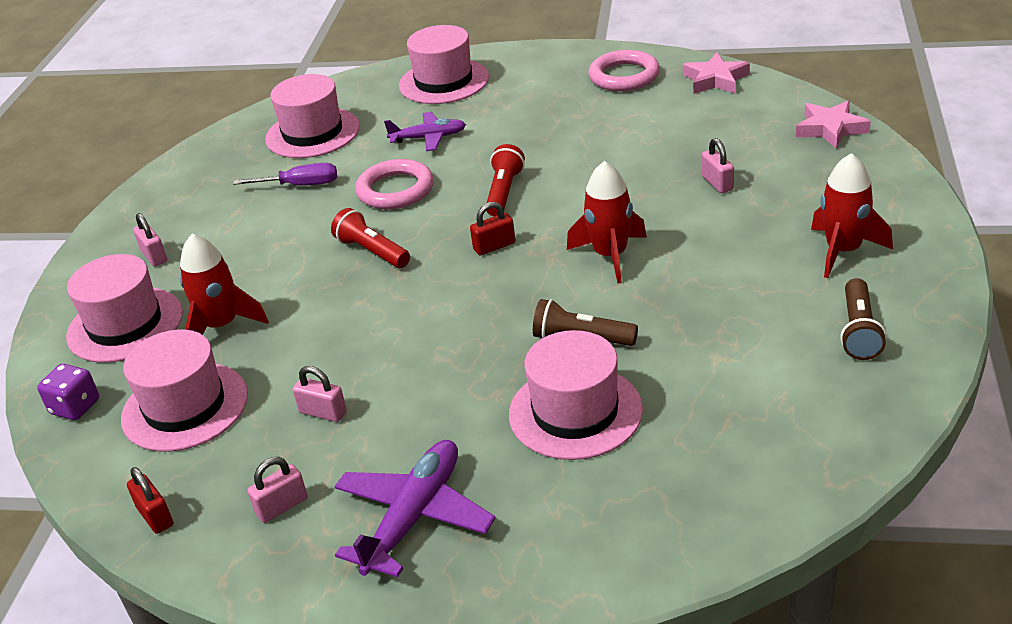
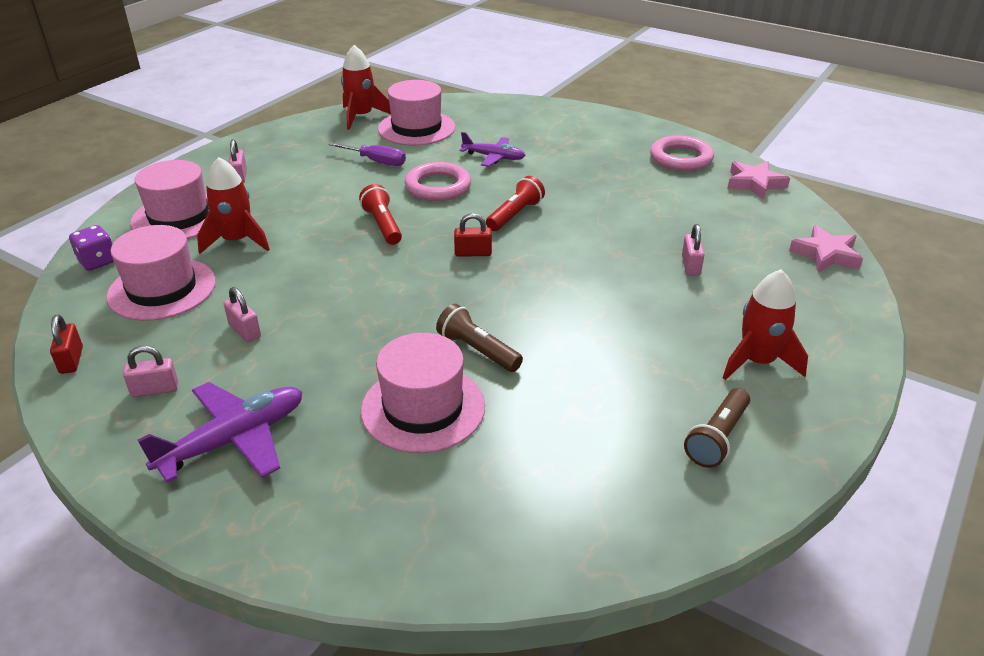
camera: 20 degrees right, 0 degrees up
(444, 81) = (539, 121): pink hat -> none
(610, 255) = (556, 293): red rocket -> red rocket (361, 117)

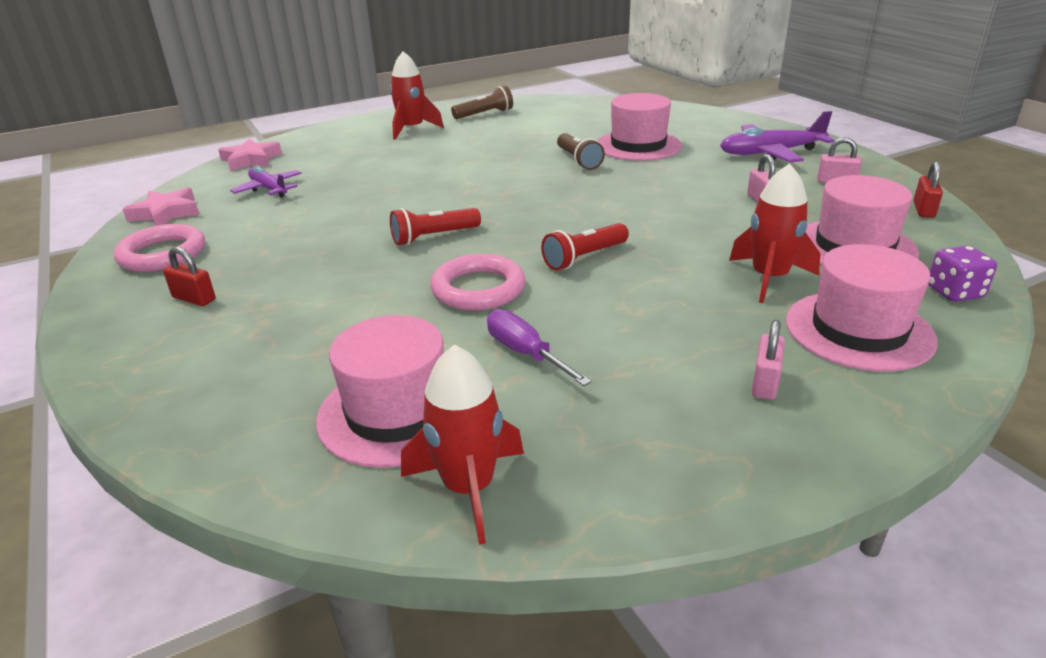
camera: 150 degrees left, 5 degrees down
(383, 225) = (584, 257): red flashlight -> red flashlight turned 45 degrees clockwise
(473, 253) = (516, 214): red padlock -> red padlock (194, 299)
(494, 157) = (357, 313): purple plane -> purple plane (269, 189)
(690, 266) = (356, 172): pink padlock -> none

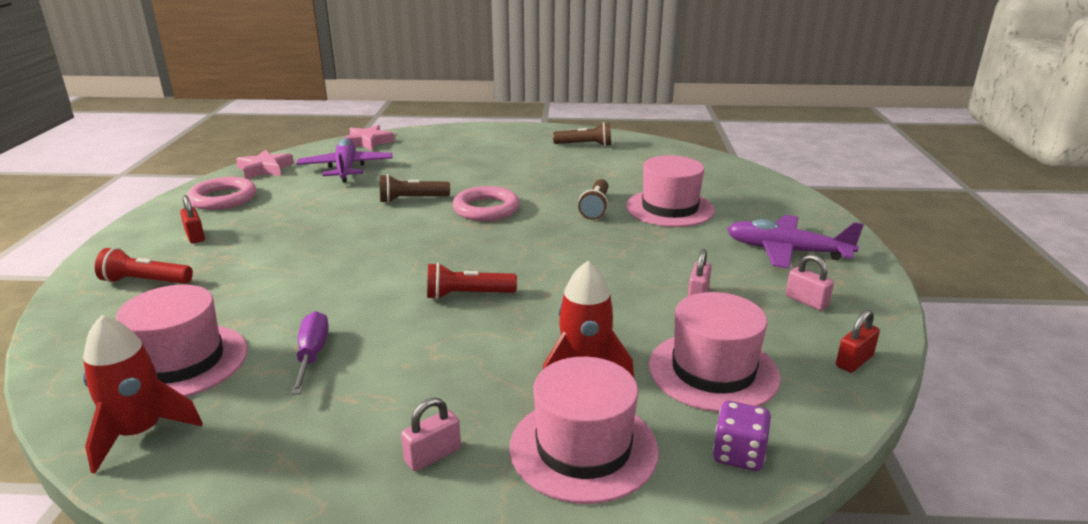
camera: 30 degrees right, 5 degrees down
(269, 189) = (346, 168): purple plane -> purple plane, size x1.56
(393, 198) = (412, 199): none -> brown flashlight
(412, 129) = (509, 145): red rocket -> none
(434, 237) = (391, 240): red flashlight -> red flashlight (145, 282)
(478, 289) = (358, 292): pink ring -> pink ring (486, 209)

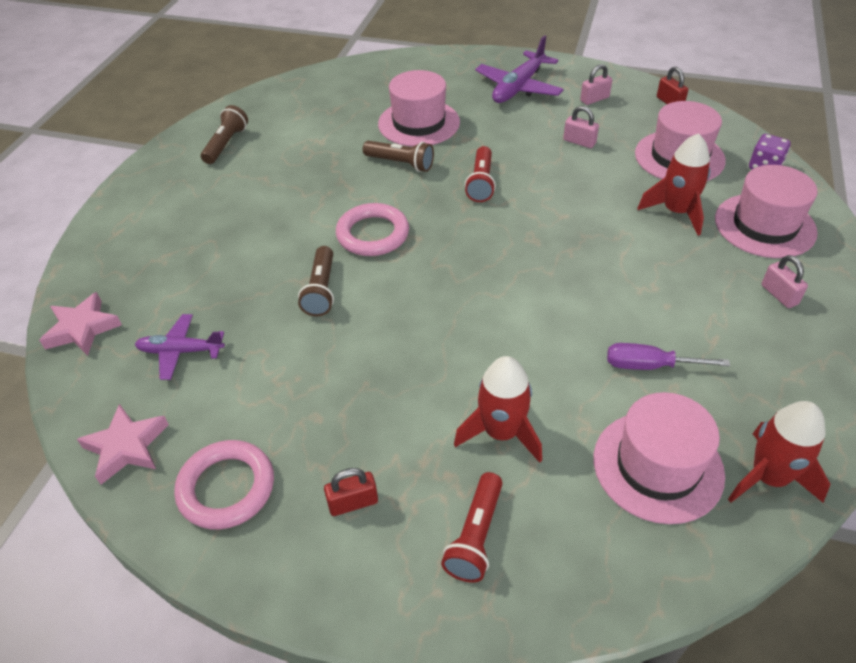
camera: 75 degrees left, 20 degrees up
(243, 283) = (501, 433): none -> red rocket
(346, 168) = (180, 351): purple plane -> purple plane, size x0.64
(468, 295) = (557, 261): red flashlight -> red flashlight (481, 183)

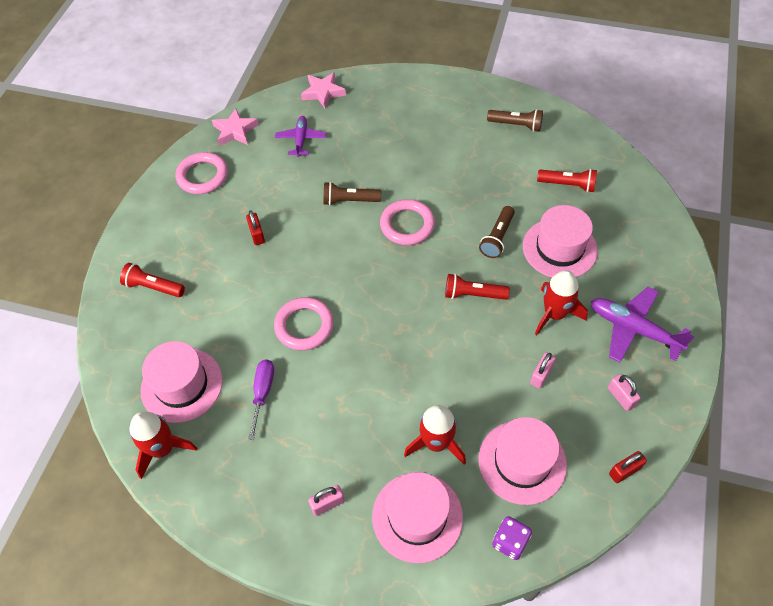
camera: 90 degrees right, 10 degrees up
(330, 113) = (567, 185): none -> red flashlight
(353, 503) = (184, 231): red padlock -> red padlock (257, 235)
(501, 433) = (219, 301): red rocket -> red rocket (554, 314)
(537, 328) = (304, 326): none -> pink ring

